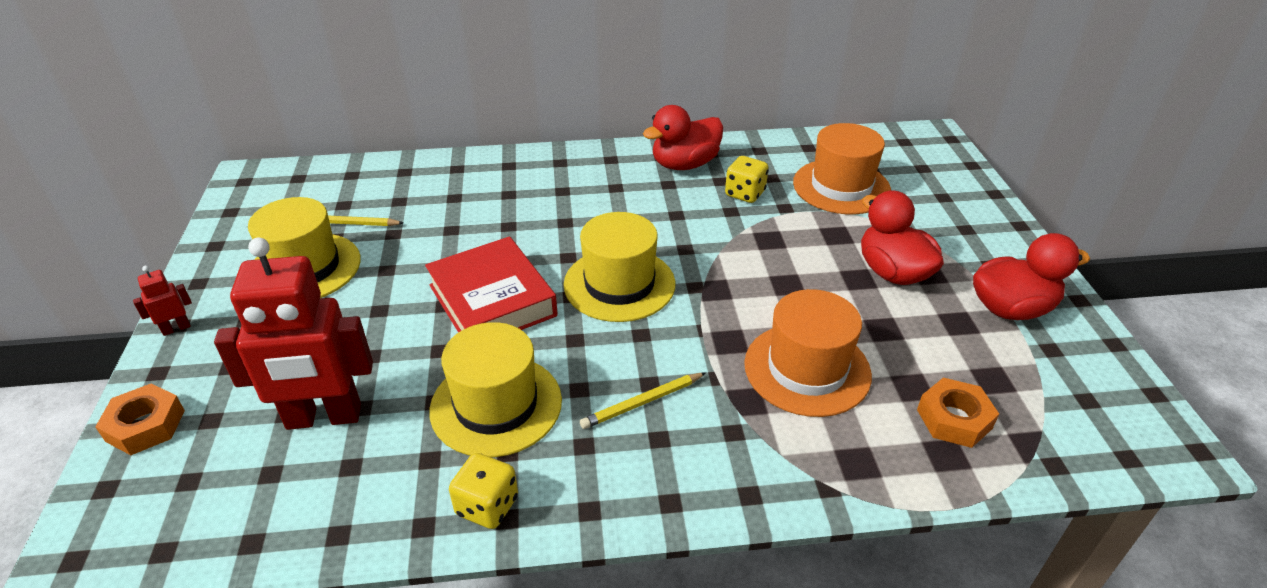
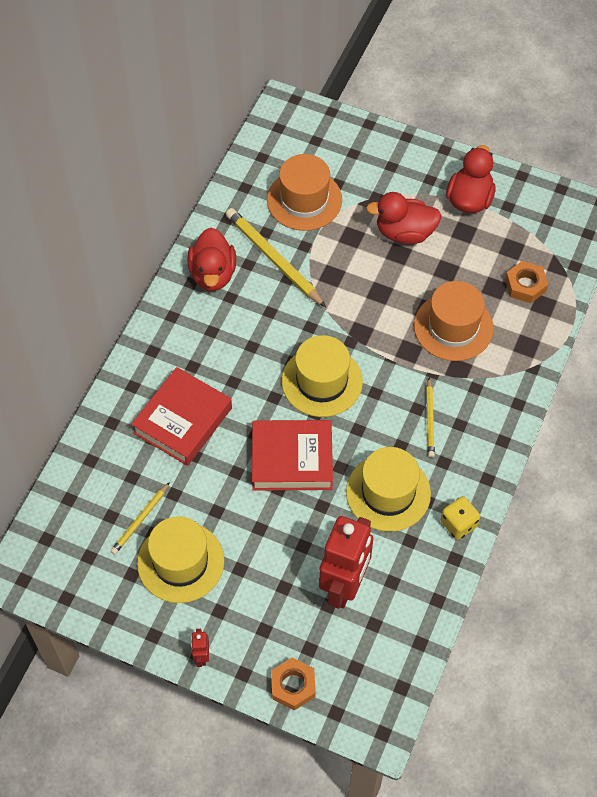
camera: 60 degrees left, 20 degrees up
(490, 207) = (182, 420): none -> red book
(745, 194) = (274, 259): yellow dice -> yellow pencil

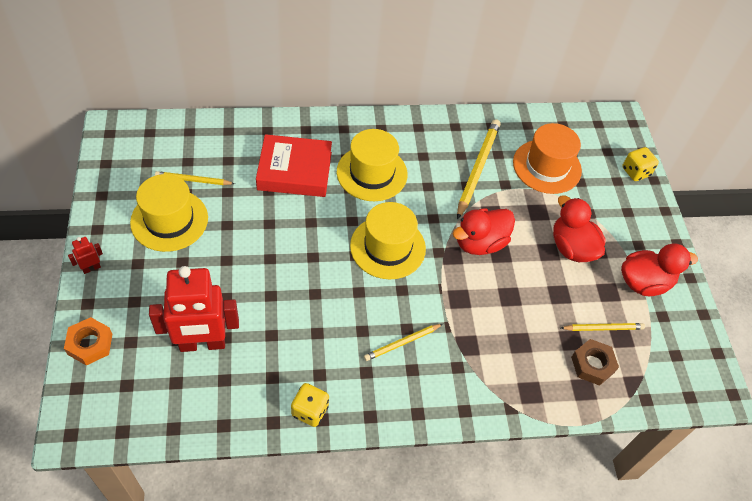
camera: 55 degrees right, 5 degrees down
(213, 274) = (435, 137): red duck -> red duck (480, 243)
(292, 459) = (302, 256): red book -> none
(352, 133) = (635, 172): none -> yellow dice
(388, 492) = (310, 340): yellow hat -> yellow hat (372, 173)
(453, 327) = (507, 323): orange hat -> none
(496, 257) = (603, 328): none -> yellow pencil
(525, 285) = (592, 365): orange nut -> brown nut

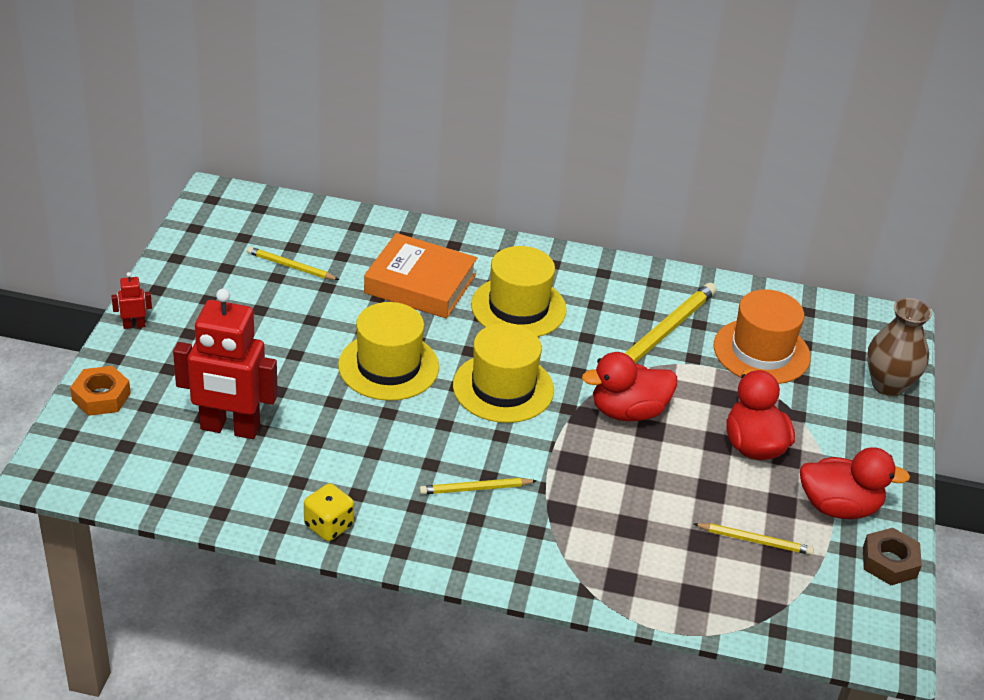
camera: 20 degrees right, 15 degrees down
(169, 220) = (244, 299): yellow hat -> yellow hat (388, 366)
(294, 171) = (420, 284): red book -> orange book
(592, 365) = (720, 575): brown nut -> brown nut (889, 562)
(635, 172) = (888, 385): yellow dice -> brown vase

